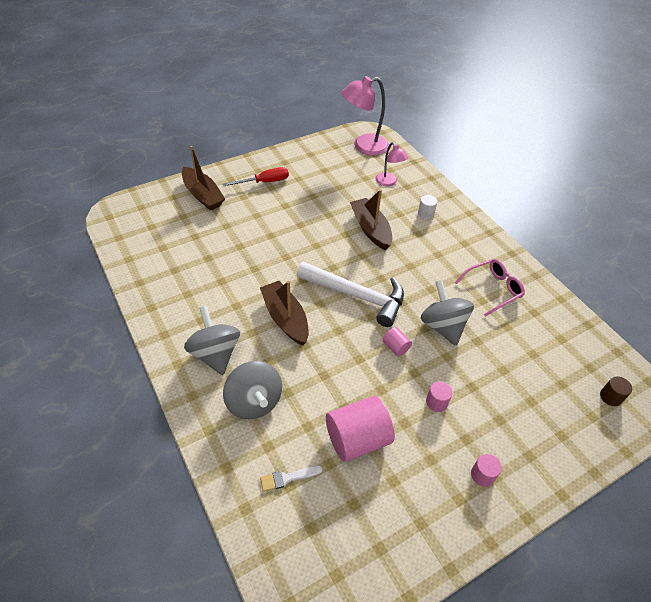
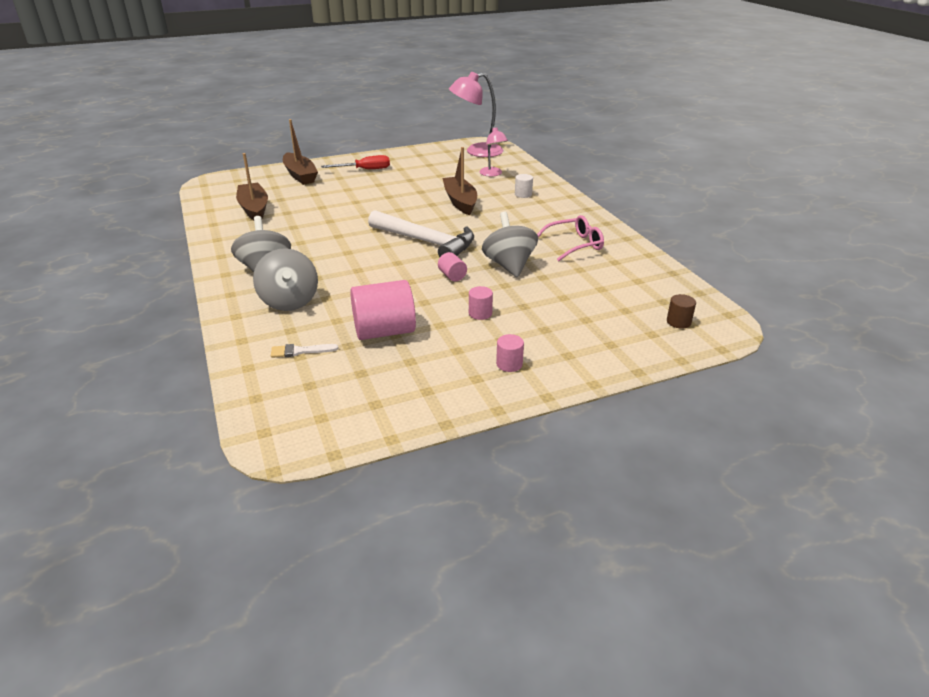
camera: 10 degrees right, 15 degrees down
(285, 318) = (346, 252): brown boat -> brown boat (254, 209)

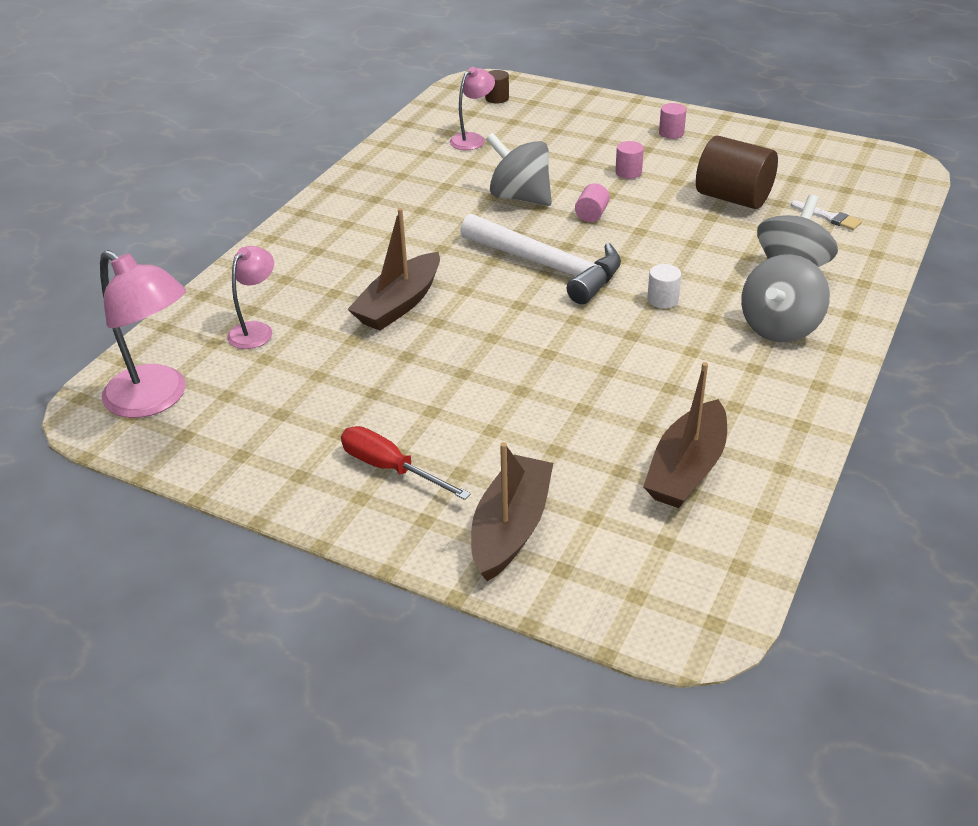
camera: 130 degrees left, 5 degrees up
(384, 331) = (733, 198): pink cylinder -> brown cylinder
(426, 242) = (547, 266): white hammer -> white hammer turned 135 degrees clockwise
(509, 265) = (520, 197): grey spinning top -> grey spinning top turned 90 degrees clockwise
(523, 194) = (309, 271): white cylinder -> white cylinder (662, 300)
(574, 245) = (417, 184): pink glasses -> none
(614, 283) = (472, 139): none -> pink lamp

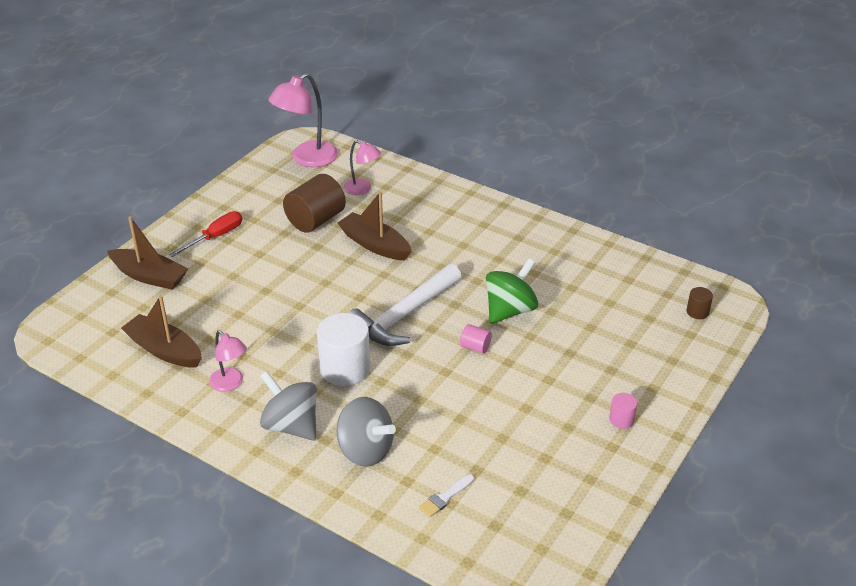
camera: 95 degrees right, 0 degrees up
(472, 139) = (614, 292): pink lamp -> pink lamp (230, 384)
(520, 197) = (510, 310): grey spinning top -> green spinning top
(628, 172) = (545, 378): pink cylinder -> none
(662, 300) = (345, 368): white cylinder -> white cylinder, size x2.12
(733, 198) = (490, 439): brown cylinder -> brown cylinder (315, 220)

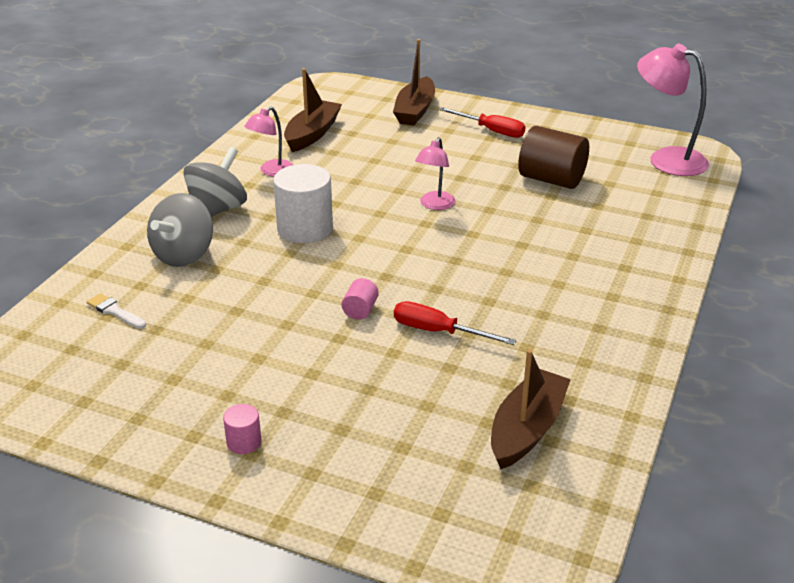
camera: 80 degrees right, 5 degrees down
(362, 189) = (630, 201): pink lamp -> pink lamp (434, 205)
(375, 245) = (525, 221): brown boat -> brown boat (527, 429)
(404, 315) = (403, 255): white hammer -> none
(510, 310) = (438, 332): green spinning top -> red screwdriver
(697, 312) = (499, 522): brown cylinder -> none

